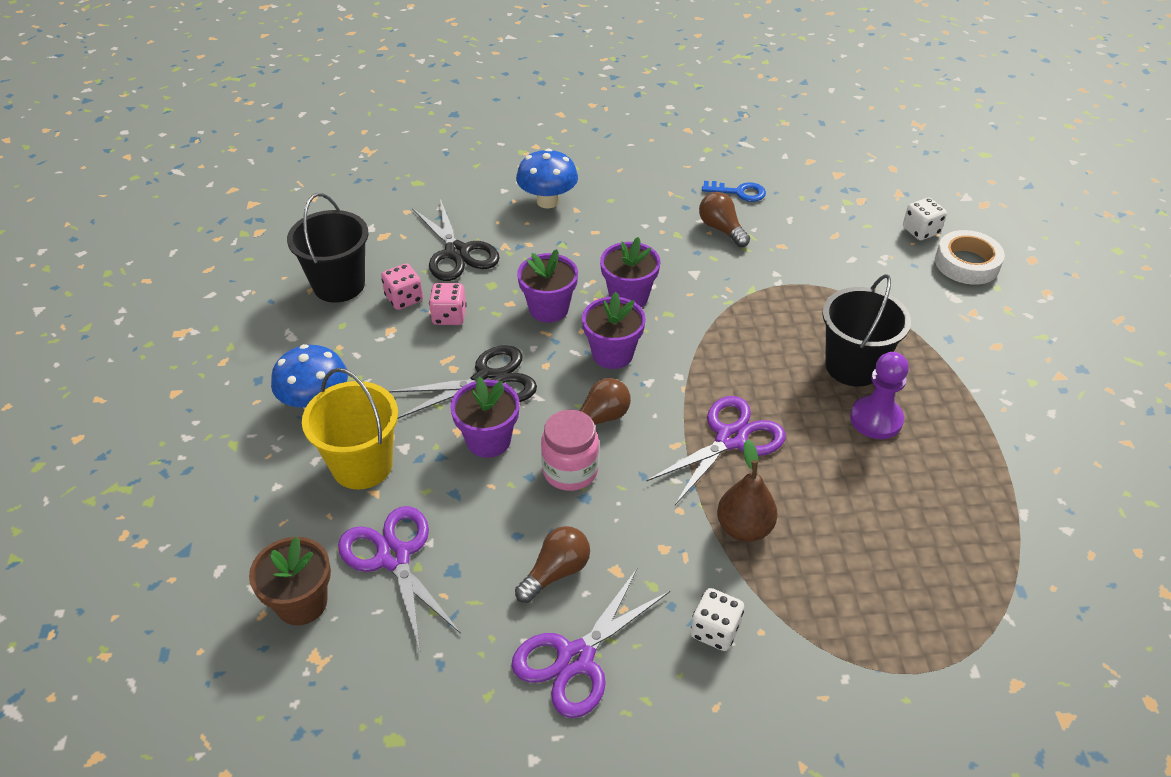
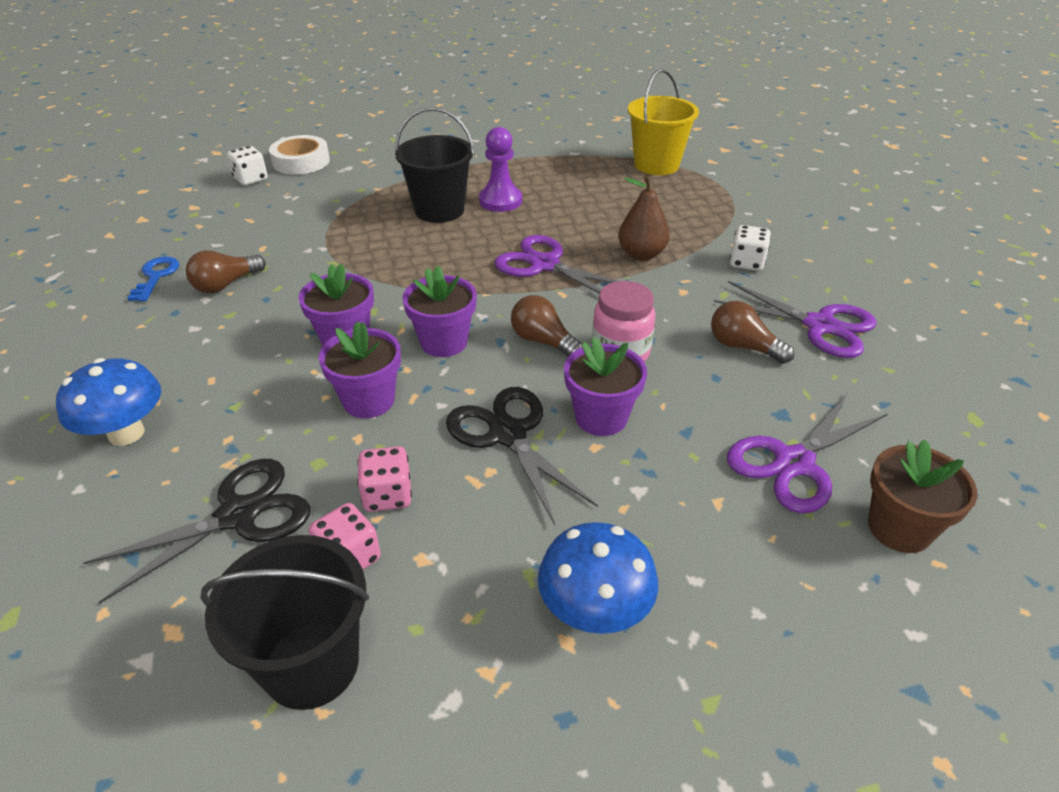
camera: 100 degrees left, 5 degrees down
(362, 465) = (683, 525): yellow bucket -> yellow bucket (656, 165)

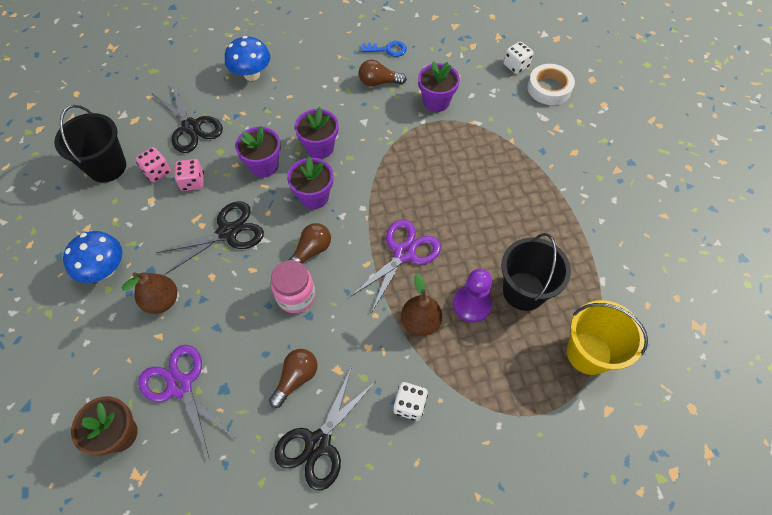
camera: 90 degrees right, 20 degrees up
(226, 284) = (379, 82): brown light bulb -> brown light bulb turned 45 degrees counterclockwise
(439, 210) = (480, 182): black bucket -> black bucket (524, 291)
(500, 201) = (500, 222): purple pawn -> purple pawn (471, 304)
(601, 417) = (235, 280): purple flower pot -> purple flower pot (436, 102)
(651, 506) = (162, 301): none -> brown pear
(819, 326) = (318, 443): purple scissors -> black scissors

